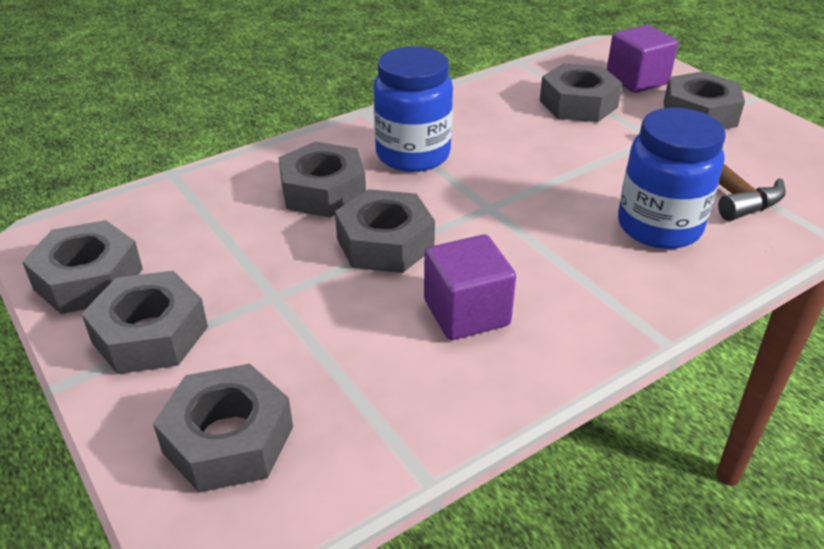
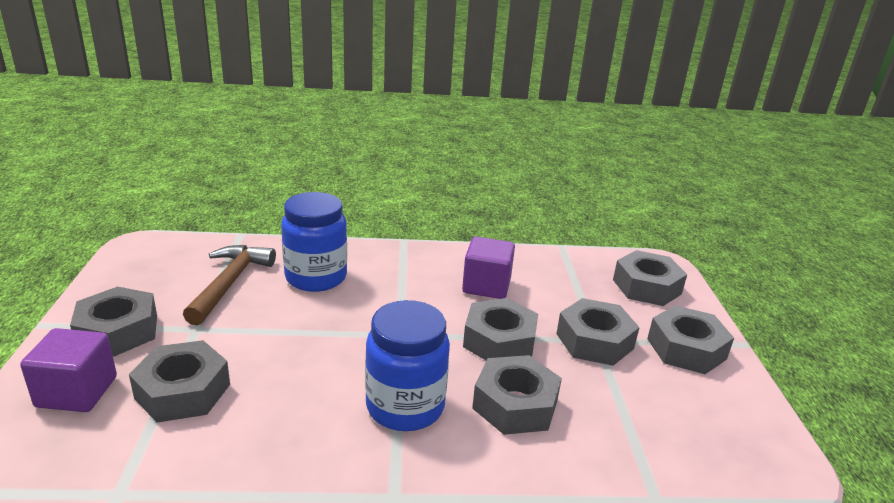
camera: 150 degrees left, 10 degrees down
(88, 279) = (735, 406): grey nut -> grey nut (594, 341)

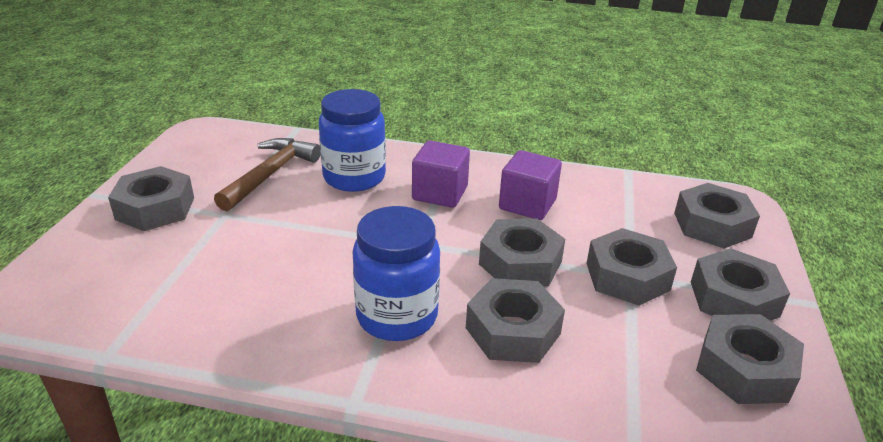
camera: 15 degrees right, 5 degrees up
(77, 392) = (102, 259): purple cube -> purple cube (440, 193)
(182, 391) = (192, 271): grey nut -> grey nut (744, 369)

